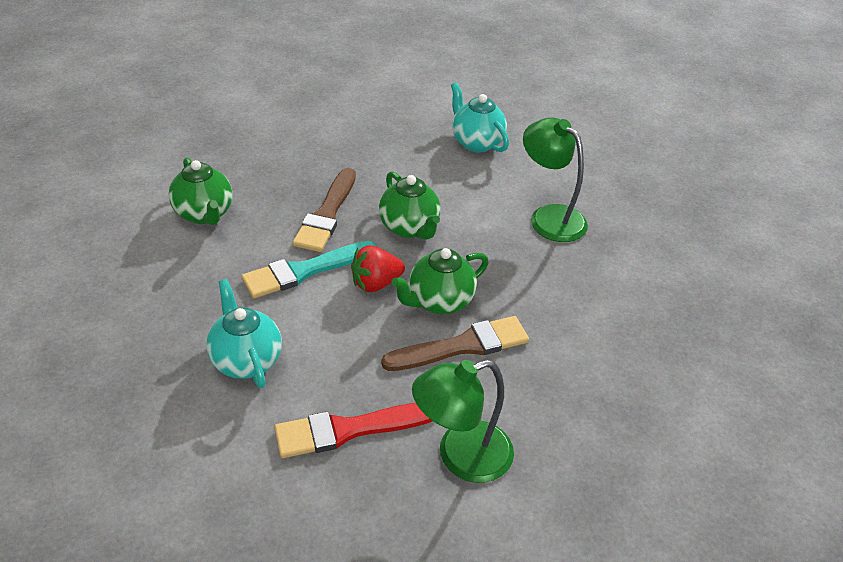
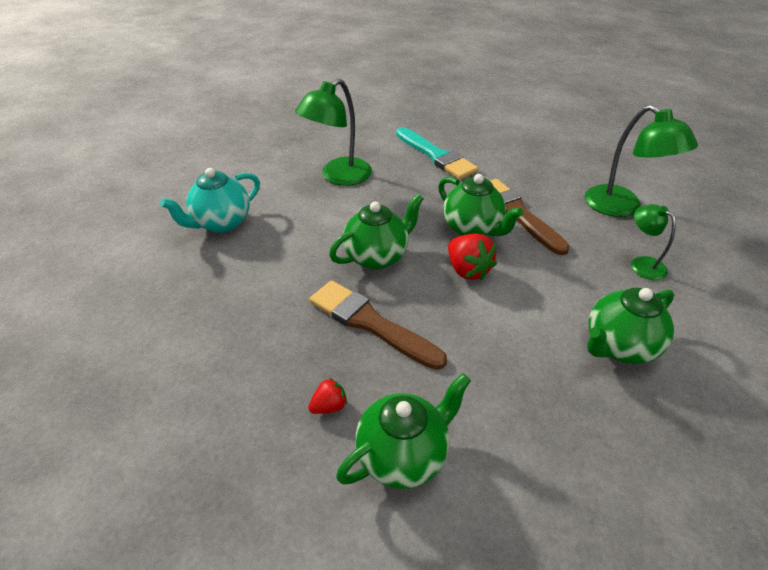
camera: 95 degrees left, 0 degrees up
(246, 360) = (618, 346): turquoise teapot -> green teapot
(257, 186) = (329, 406): none -> red strawberry
(305, 271) = (472, 325): turquoise brush -> turquoise brush (436, 156)
(327, 214) = (371, 323): brown brush -> brown brush turned 150 degrees counterclockwise
(349, 429) = (642, 264): red brush -> green lamp

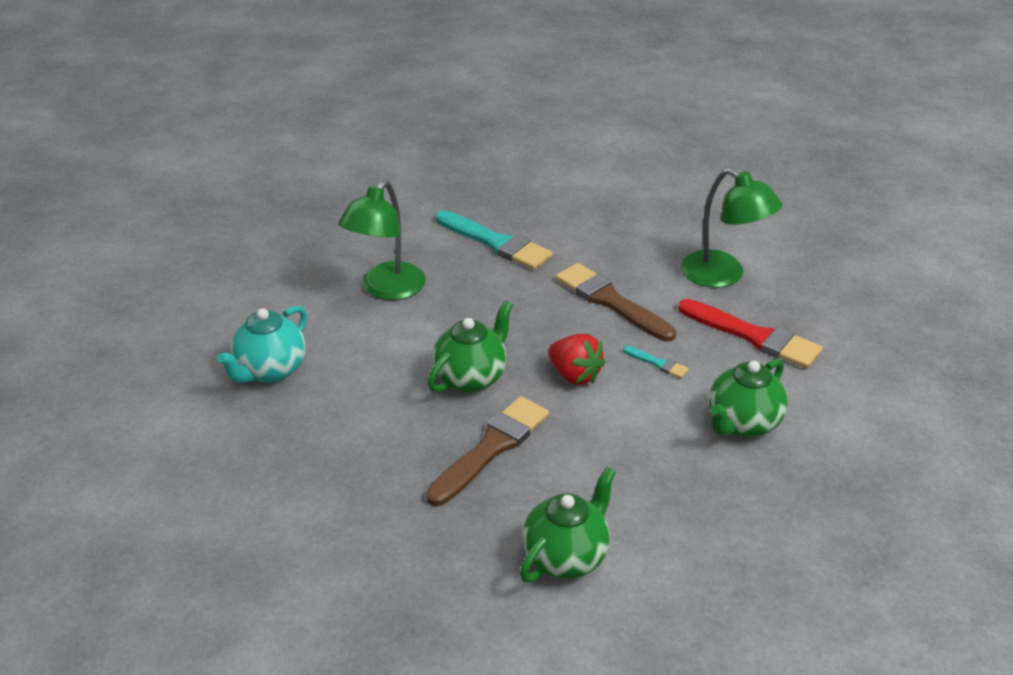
camera: 15 degrees left, 5 degrees down
(329, 406) = (480, 532): red strawberry -> none
(371, 323) = (491, 448): brown brush -> brown brush turned 105 degrees clockwise
(472, 229) = (566, 328): green teapot -> none
(546, 273) = (657, 363): none -> turquoise brush
(642, 264) = (753, 336): green lamp -> red brush

